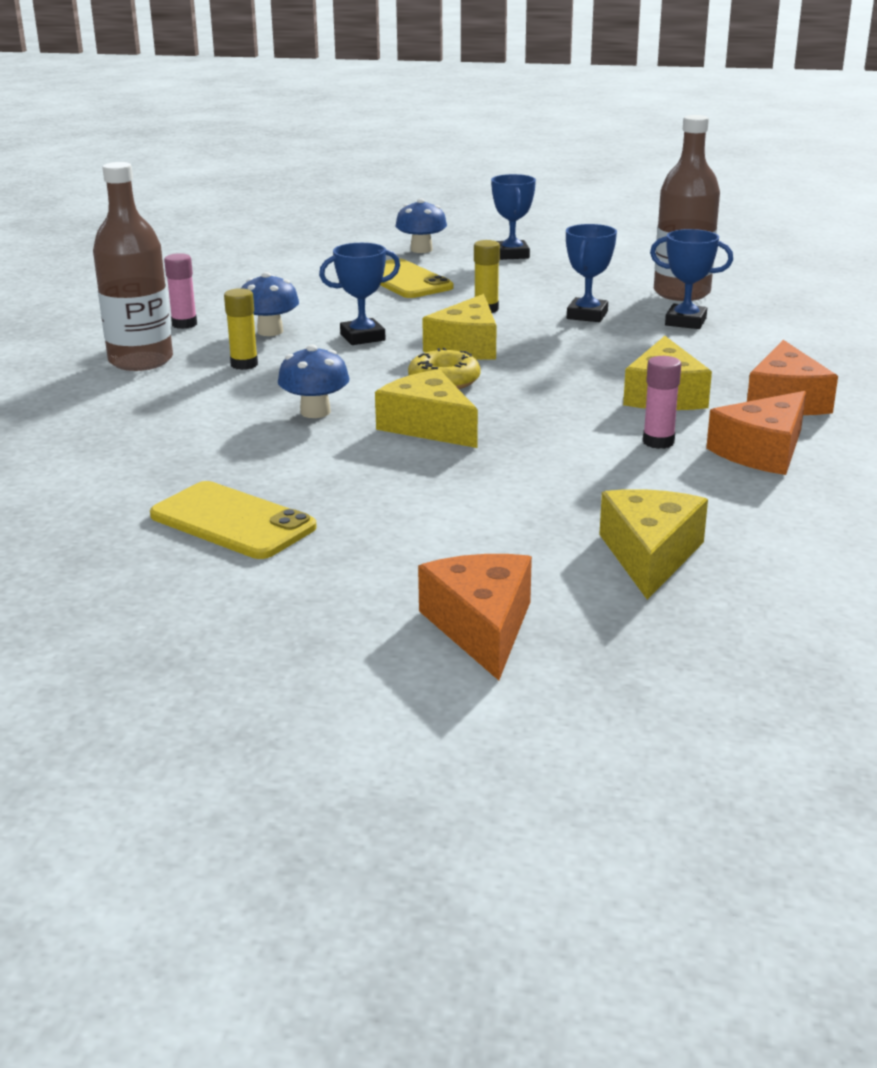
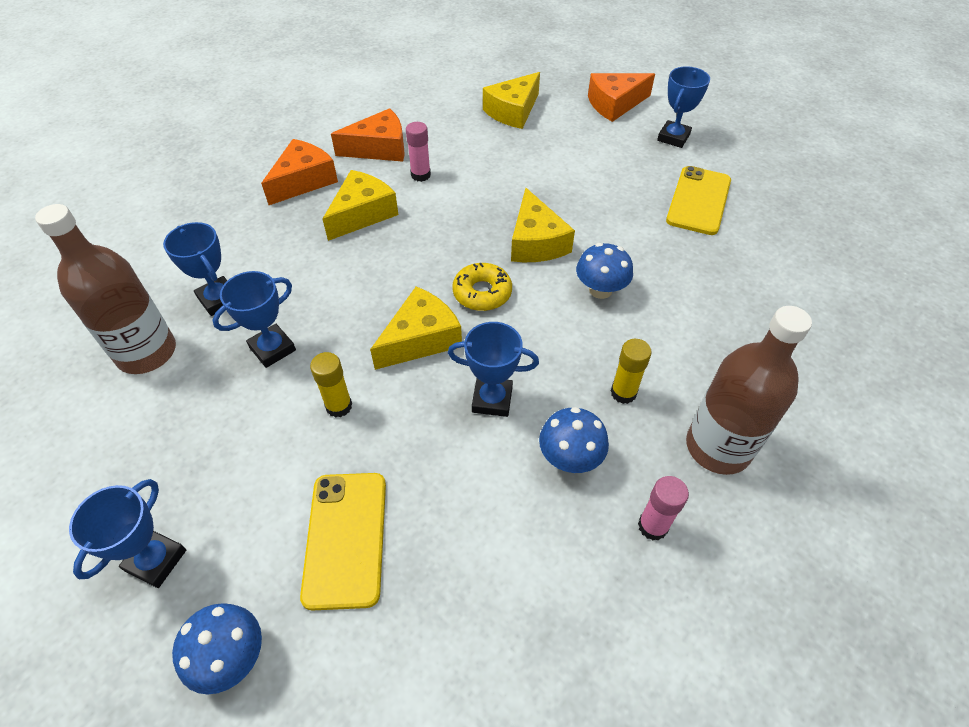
camera: 150 degrees left, 25 degrees up
(232, 521) = (698, 200): yellow phone -> yellow phone turned 45 degrees clockwise
(323, 599) = (673, 137): none -> blue trophy
(481, 627) = (614, 104): orange cheese -> orange cheese turned 45 degrees clockwise

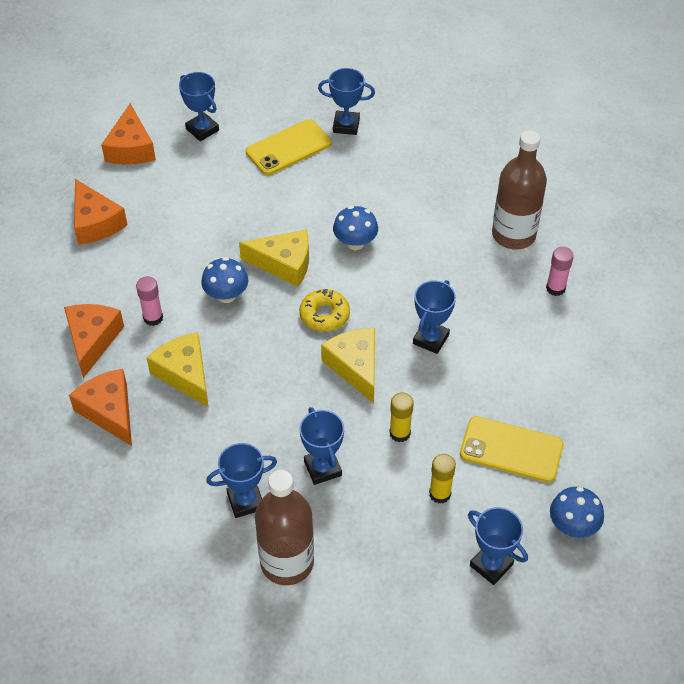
camera: 70 degrees left, 0 degrees up
(513, 111) = (96, 222): yellow cheese -> orange cheese
(570, 458) = (494, 311): blue mushroom -> blue mushroom (226, 295)
(623, 393) = (454, 265): yellow glue stick -> yellow glue stick (440, 494)
(698, 200) = (288, 148): yellow phone -> yellow phone turned 75 degrees counterclockwise
(769, 235) = (346, 125): none -> blue trophy

